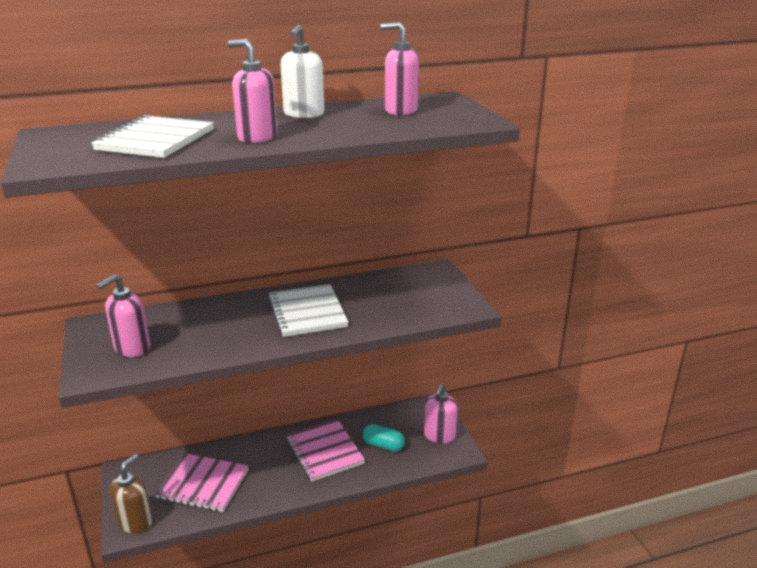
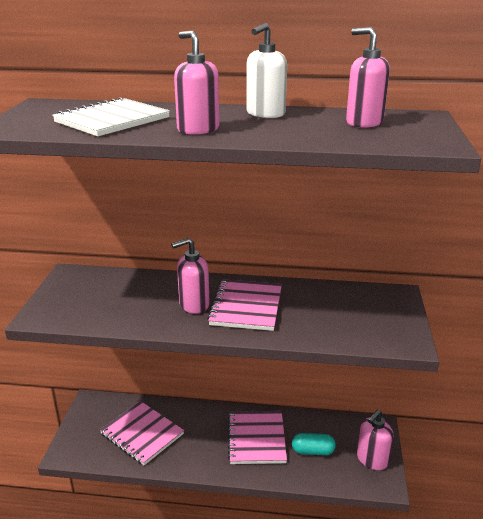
camera: 25 degrees right, 0 degrees up
(132, 348) = (84, 302): pink soap dispenser -> pink soap dispenser (193, 305)
(135, 522) = (75, 448): brown soap dispenser -> none
(307, 312) = (246, 306): white notebook -> pink notebook
(383, 445) = (313, 451): turquoise capsule -> turquoise capsule turned 45 degrees counterclockwise

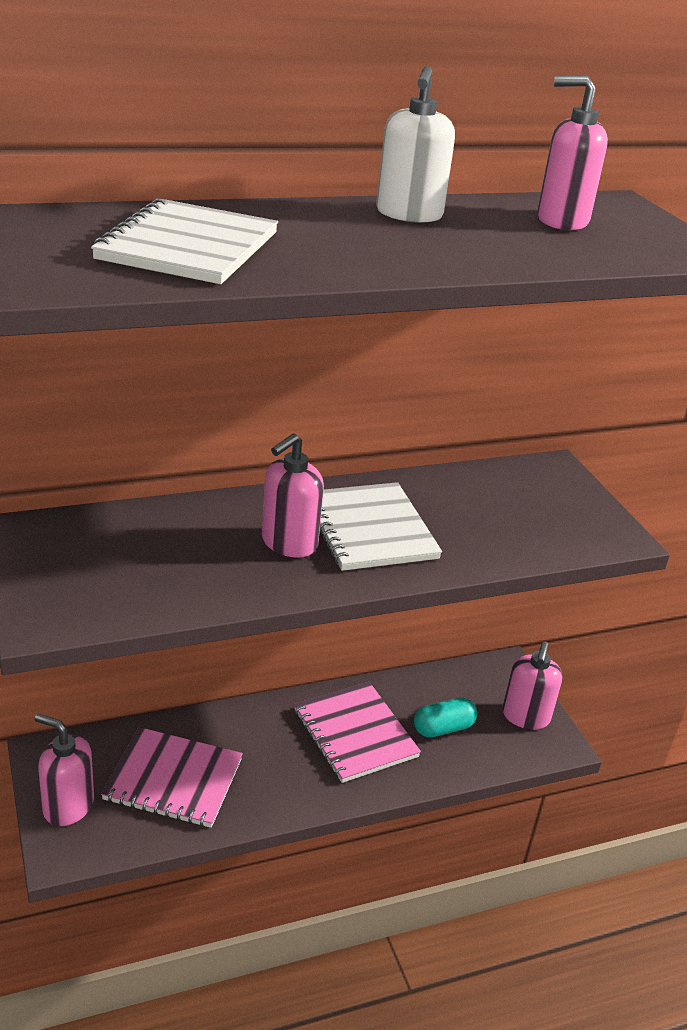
camera: 30 degrees left, 5 degrees up
(198, 129) = (354, 254): pink soap dispenser -> pink soap dispenser (68, 806)
(246, 306) = (369, 529): pink notebook -> white notebook

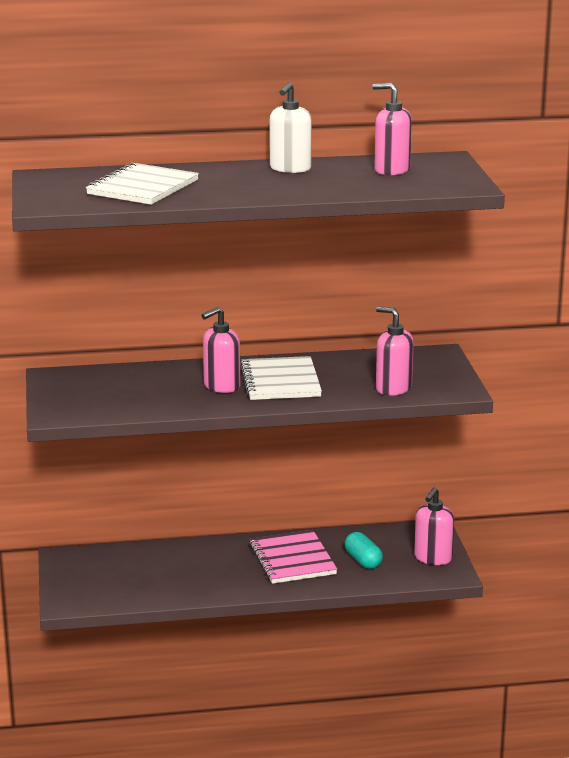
camera: 15 degrees right, 10 degrees down
(68, 806) = (74, 583): pink soap dispenser -> pink soap dispenser (393, 388)
(173, 780) = (150, 575): pink notebook -> none
(443, 728) = (363, 560): turquoise capsule -> turquoise capsule turned 75 degrees clockwise

